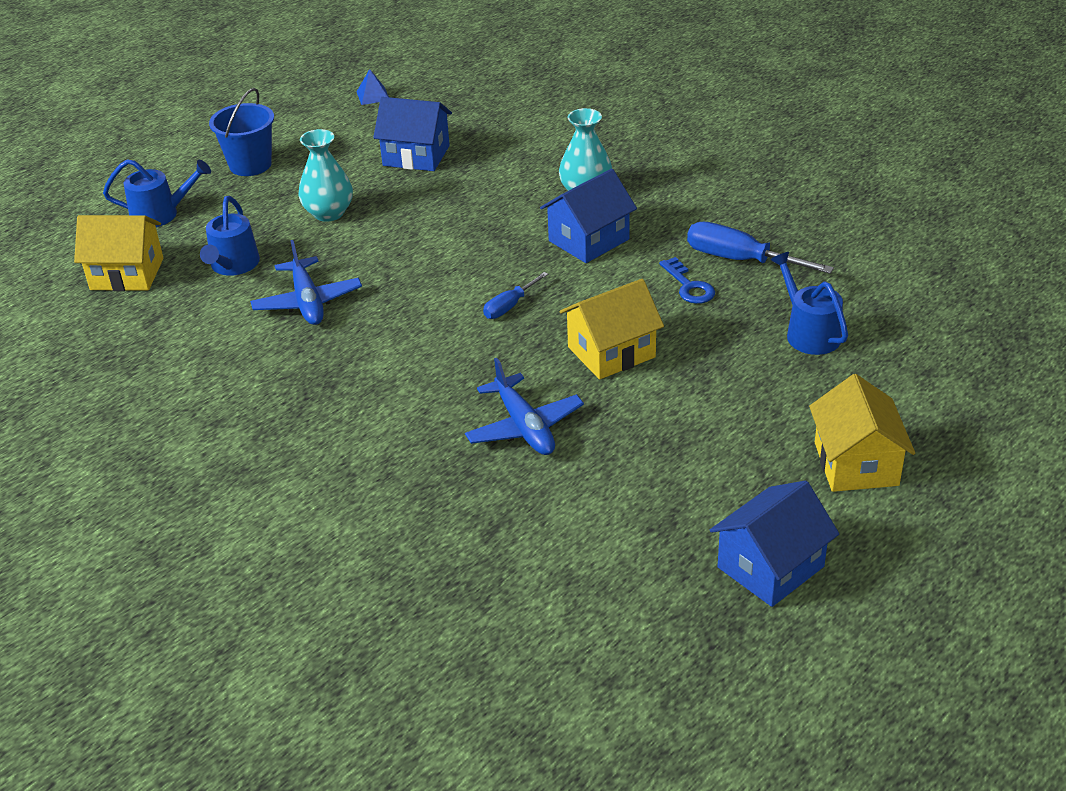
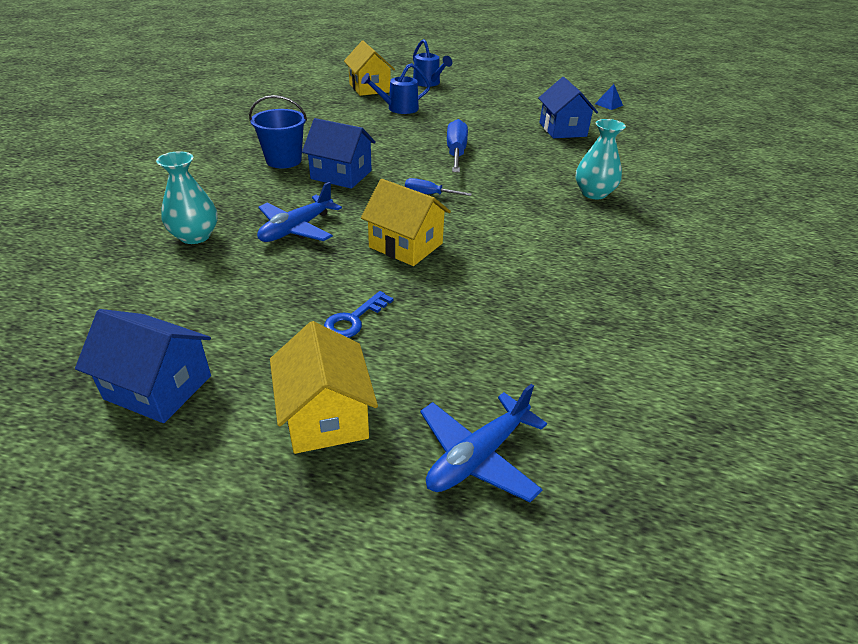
camera: 60 degrees right, 0 degrees up
(250, 165) = (497, 91): blue bucket -> blue bucket (283, 160)
(307, 302) = (381, 133): blue plane -> blue plane (478, 456)
(329, 213) = (473, 120): turquoise vase -> turquoise vase (195, 236)
(588, 240) = (535, 207): blue house -> blue house (341, 175)
(689, 286) = (520, 263): blue key -> blue key (354, 319)
(741, 260) = (582, 281): blue screwdriver -> blue screwdriver (456, 153)
(809, 333) = (509, 343): blue watering can -> none
(856, 464) = (326, 416): yellow house -> yellow house turned 75 degrees counterclockwise

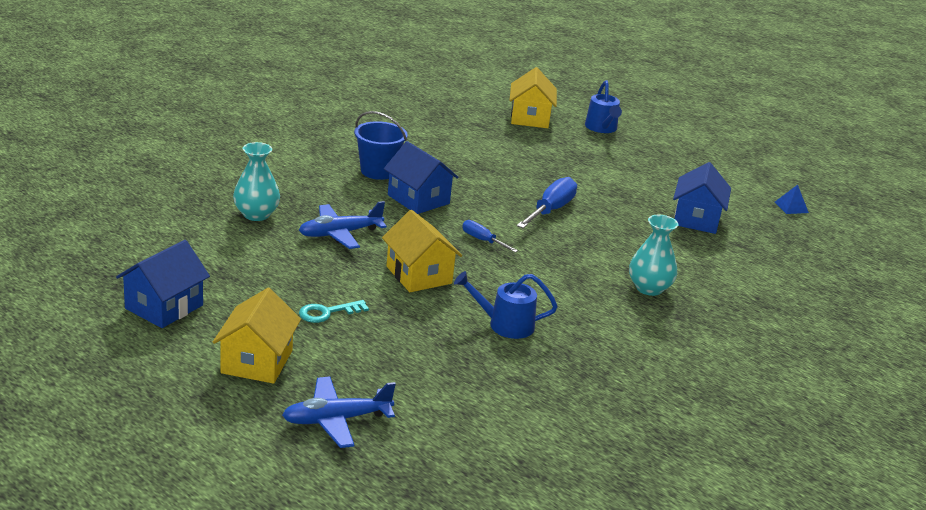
camera: 25 degrees right, 10 degrees down
(158, 387) = (164, 307): blue house -> blue house turned 75 degrees clockwise
(354, 319) = (327, 313): blue key -> turquoise key
(399, 108) = (539, 149): blue watering can -> blue watering can (505, 325)

